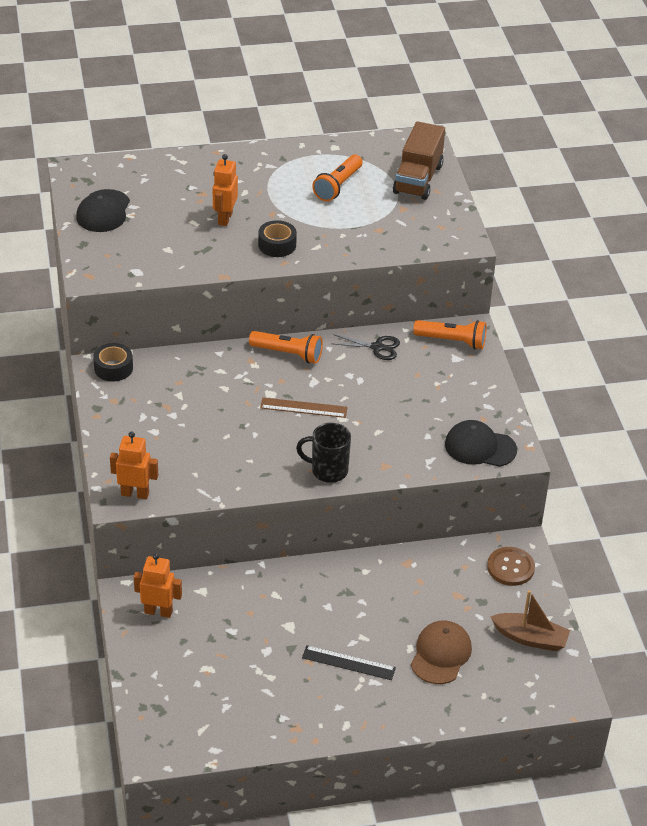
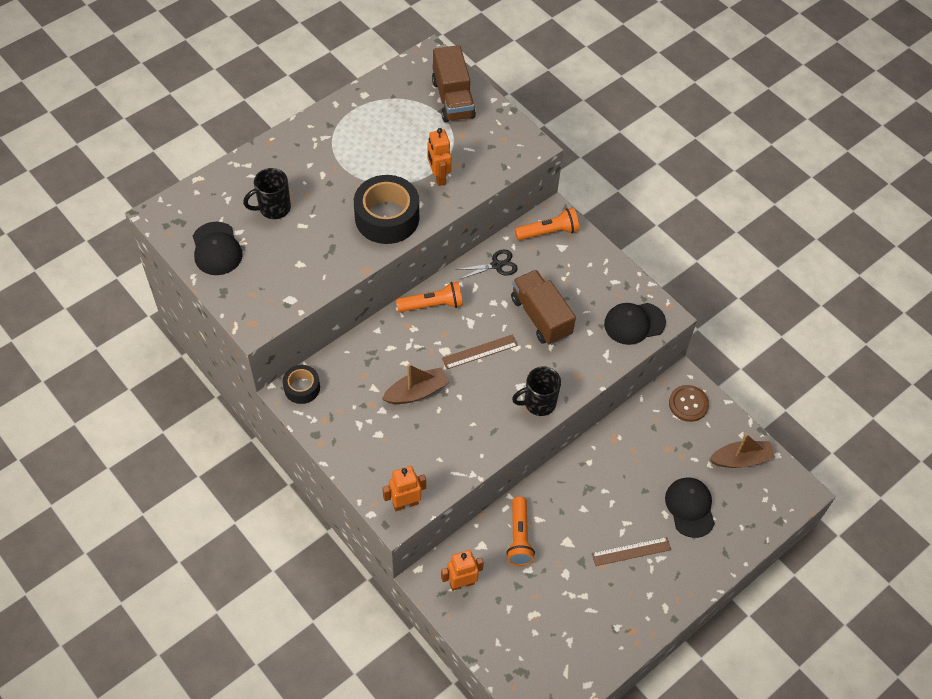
camera: 30 degrees left, 15 degrees up
(179, 201) = (273, 208): none -> black mug
(216, 414) = (416, 392): none -> brown boat
(224, 218) = (325, 209): orange robot -> orange robot (438, 177)
(277, 245) = (387, 217): black tape -> black tape, size x1.83
(338, 186) = (394, 134): orange flashlight -> orange flashlight (519, 537)
(348, 663) = (631, 551): black ruler -> brown ruler
(387, 404) = (541, 317): none -> brown truck
(441, 654) = (690, 507): brown cap -> black cap

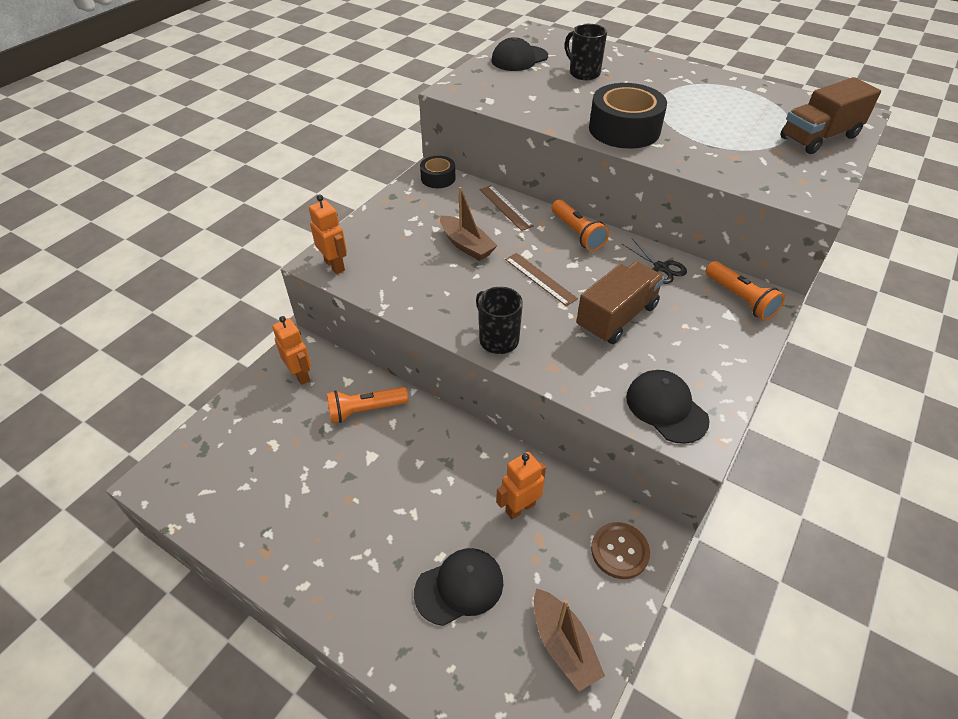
camera: 75 degrees right, 10 degrees down
(438, 177) = (705, 148): orange robot -> orange robot (520, 507)
(631, 551) = (375, 527): brown ruler -> brown ruler (505, 207)

